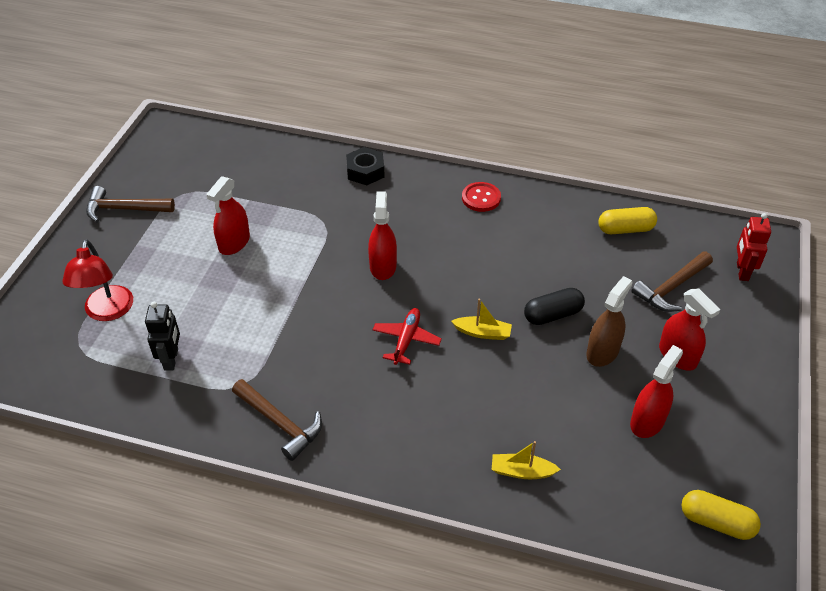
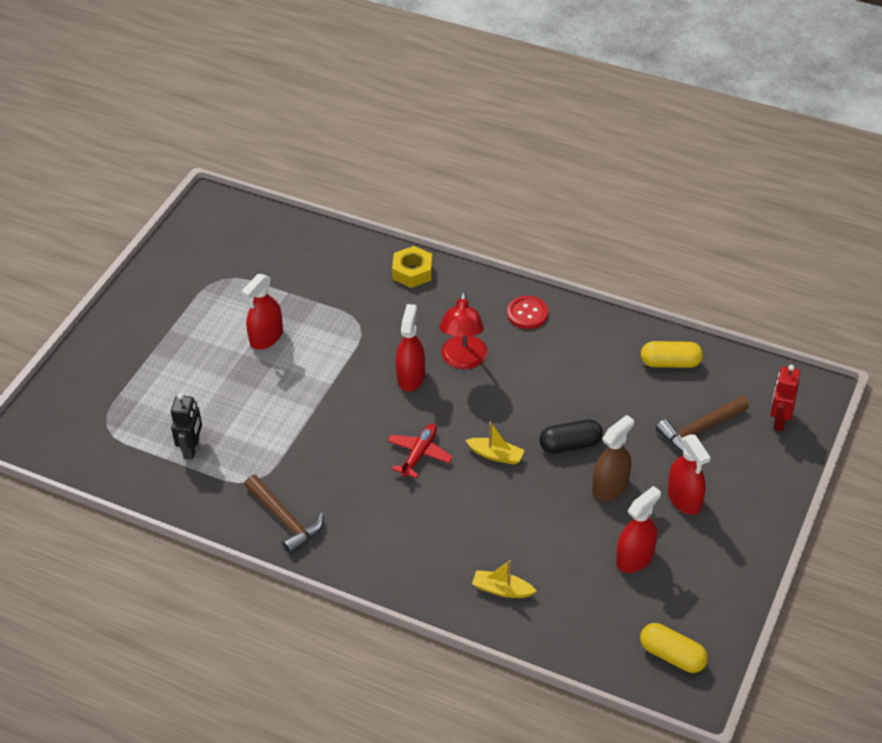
camera: 10 degrees right, 0 degrees up
(107, 312) = (136, 395): red lamp -> red lamp (463, 360)
(124, 209) = (162, 290): brown hammer -> none
(365, 171) = (412, 272): black nut -> yellow nut

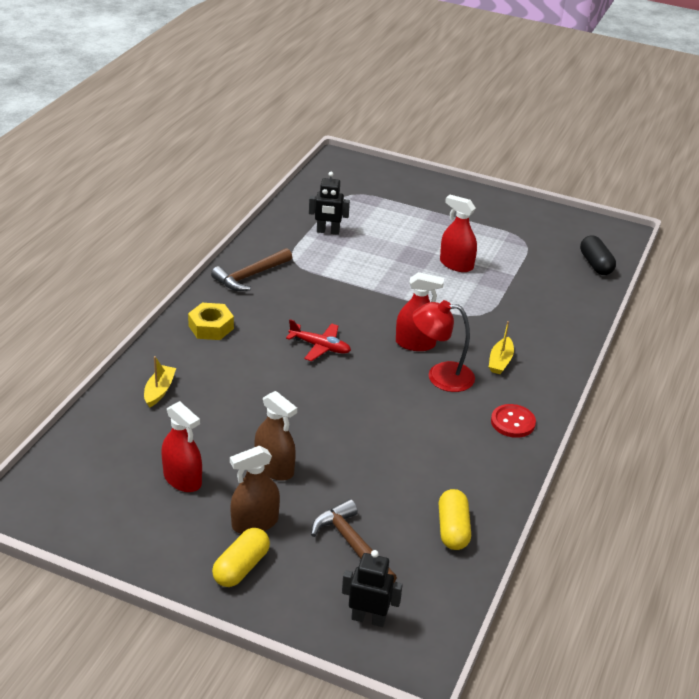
camera: 85 degrees right, 10 degrees down
(412, 272) = (558, 347): yellow nut -> yellow nut (211, 327)
(496, 455) = (318, 393): yellow boat -> yellow boat (500, 361)
(570, 445) = (331, 443): black capsule -> black capsule (595, 264)
(672, 655) = (61, 496): yellow capsule -> yellow capsule (241, 567)
(684, 499) = (255, 523): red spray bottle -> brown spray bottle
(779, 420) = (368, 619): red robot -> black robot

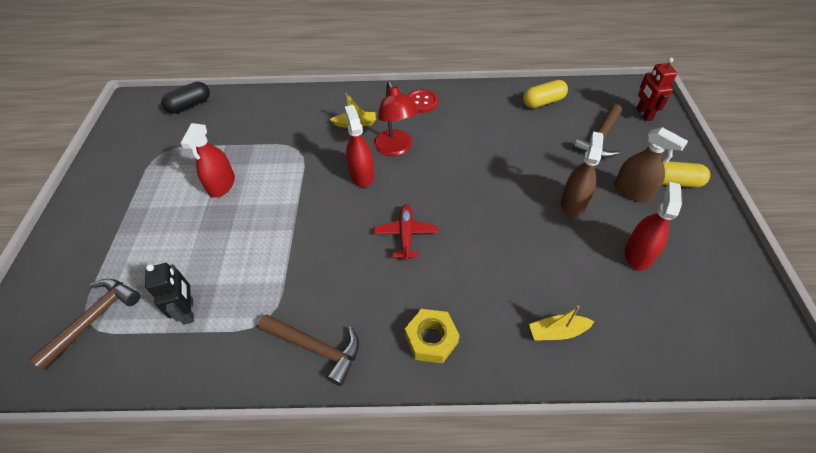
camera: 110 degrees left, 15 degrees up
(352, 197) = (94, 319): none -> brown hammer
(368, 619) = (643, 114): black robot -> red robot

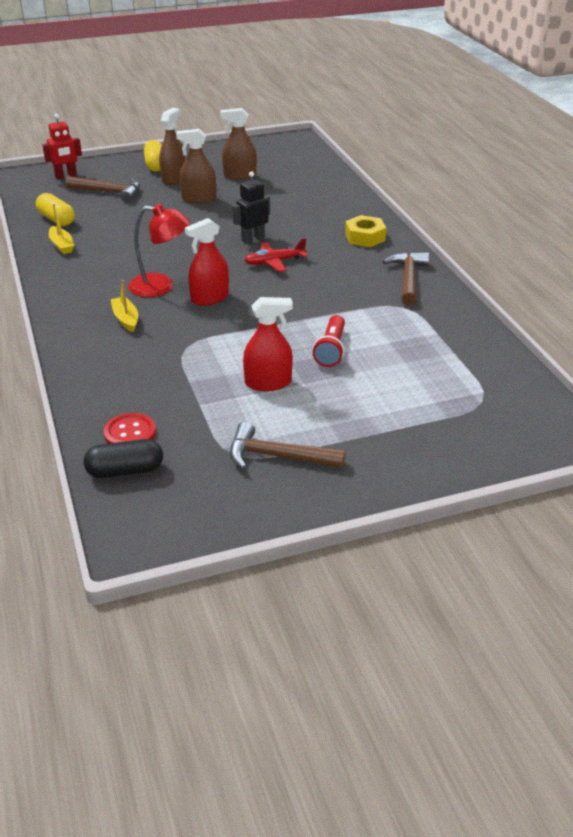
camera: 110 degrees left, 15 degrees down
(94, 319) = (476, 398): brown hammer -> brown hammer (278, 456)
(188, 311) = (426, 347): black robot -> black robot (253, 239)
(190, 105) = (125, 471): black capsule -> black capsule turned 45 degrees counterclockwise
(235, 236) = (331, 350): none -> red flashlight
(395, 148) = (161, 286): red lamp -> red lamp turned 45 degrees clockwise
(421, 102) = (72, 284): red button -> red button (130, 433)
(557, 332) = (325, 197): yellow boat -> yellow boat (61, 245)
(638, 254) = (239, 175): red spray bottle -> brown spray bottle

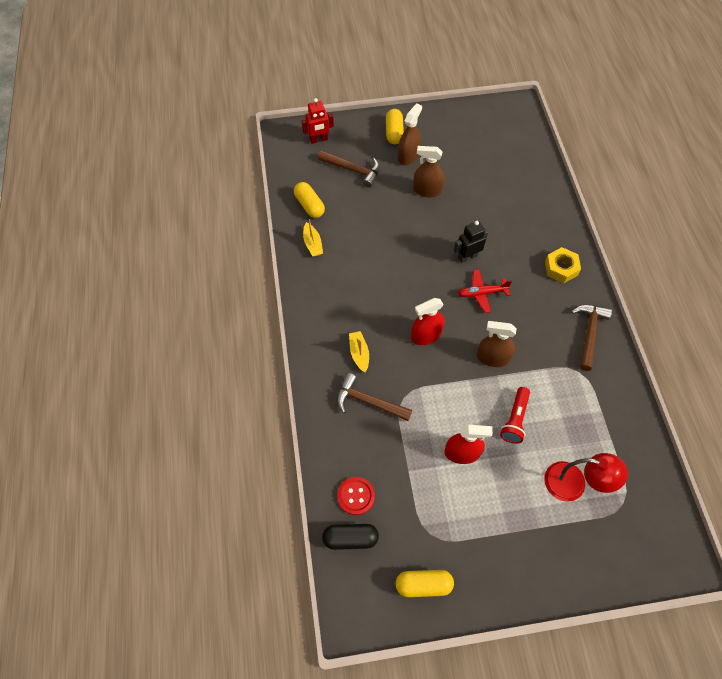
camera: 10 degrees right, 25 degrees up
(161, 286) = (388, 314): red lamp -> red lamp (573, 484)
(231, 500) = (423, 584): none -> yellow capsule
(239, 175) = (464, 159): brown spray bottle -> brown spray bottle (493, 357)
(278, 456) = (461, 542): brown hammer -> brown hammer (368, 402)

